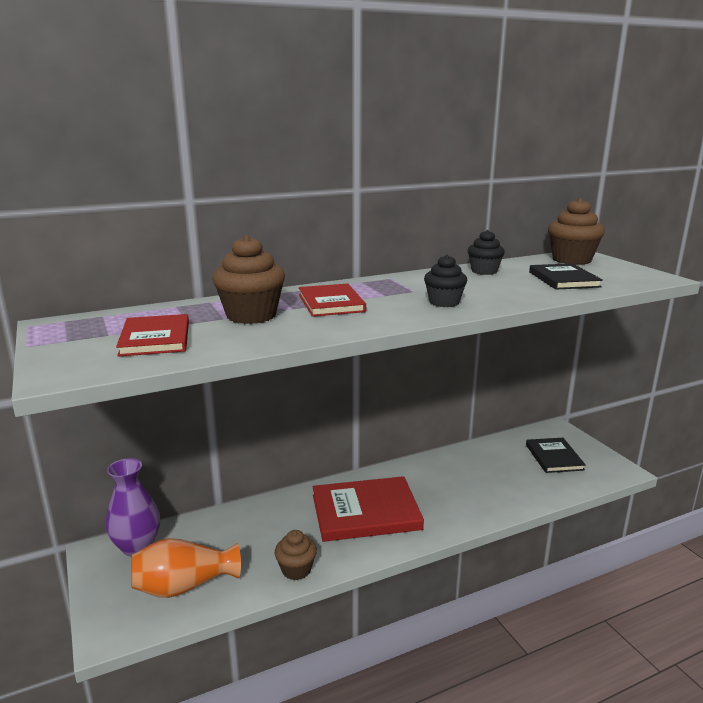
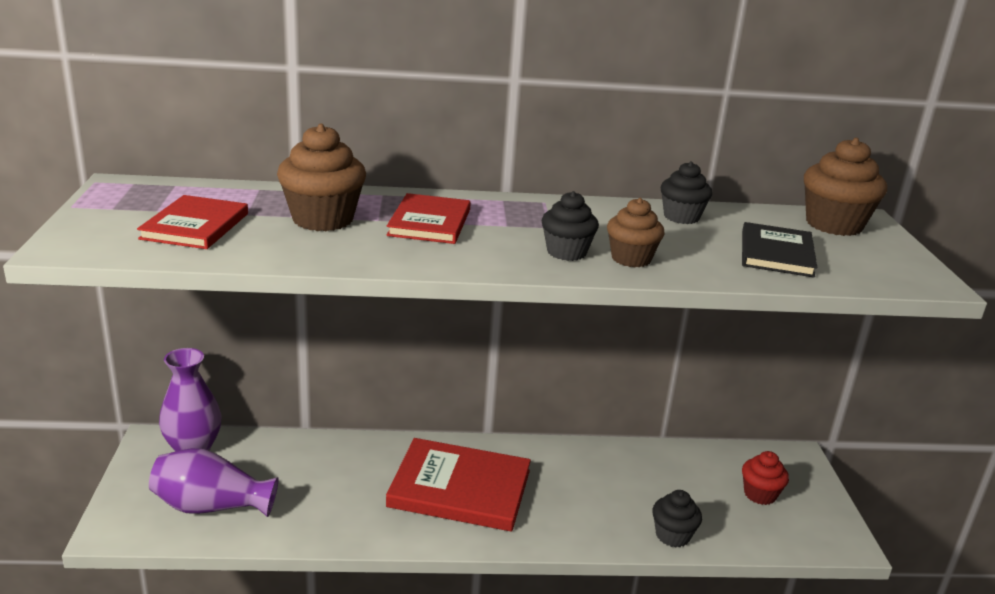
camera: 20 degrees right, 5 degrees up
(184, 586) = (211, 506): orange vase -> purple vase
(296, 570) = (335, 529): brown cupcake -> brown cupcake (631, 259)
(524, 498) = (672, 535): none -> black cupcake
(554, 457) = (760, 494): black book -> red cupcake

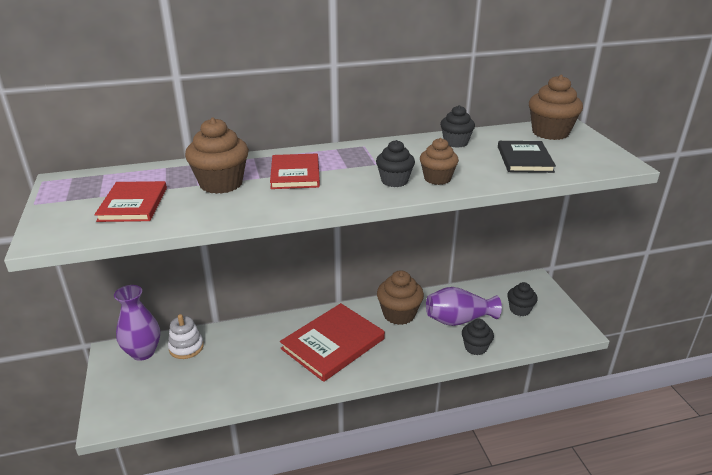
camera: 10 degrees left, 5 degrees up
(211, 506) = (170, 390): purple vase -> purple vase (458, 320)
(253, 453) = (186, 347): none -> white stacking toy
(460, 488) = (333, 344): red book -> red book turned 45 degrees counterclockwise
(571, 466) = (399, 314): none -> brown cupcake
(760, 494) = (519, 309): red cupcake -> black cupcake

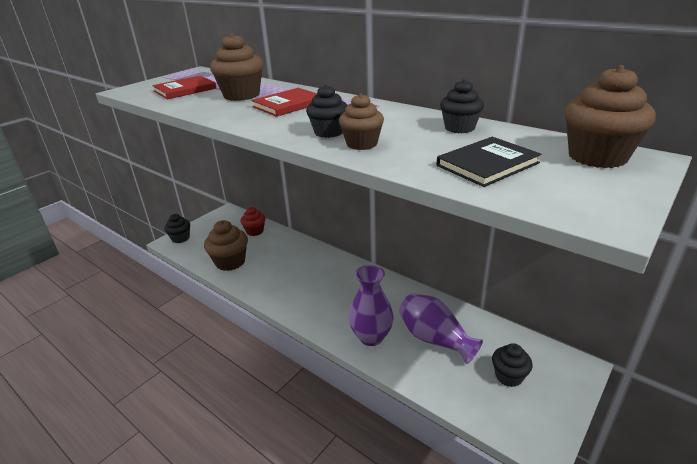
camera: 55 degrees right, 0 degrees up
(143, 352) = (236, 220): purple vase -> purple vase (371, 337)
(186, 347) = (255, 231): white stacking toy -> red cupcake
(333, 344) = (321, 285): red book -> none
(399, 314) = (396, 300): brown cupcake -> brown cupcake (230, 262)
(475, 347) = (409, 369): black cupcake -> black cupcake (180, 238)

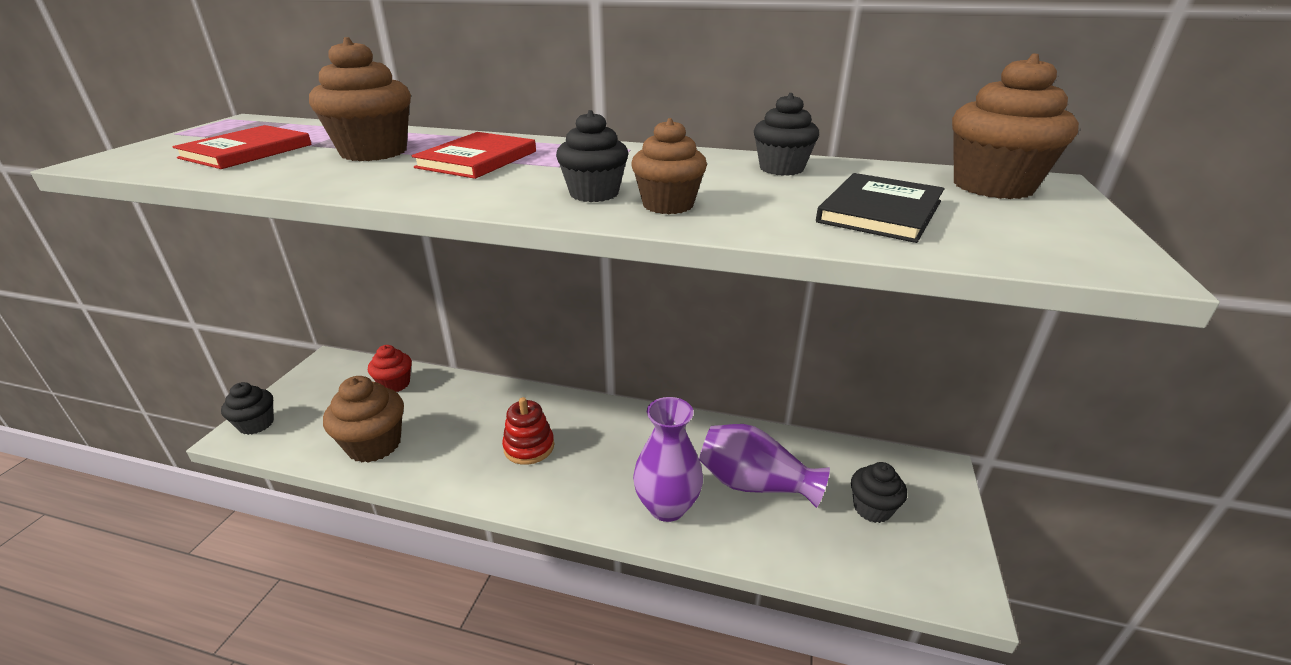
camera: 25 degrees left, 0 degrees up
(309, 282) = (529, 447): none -> red stacking toy

